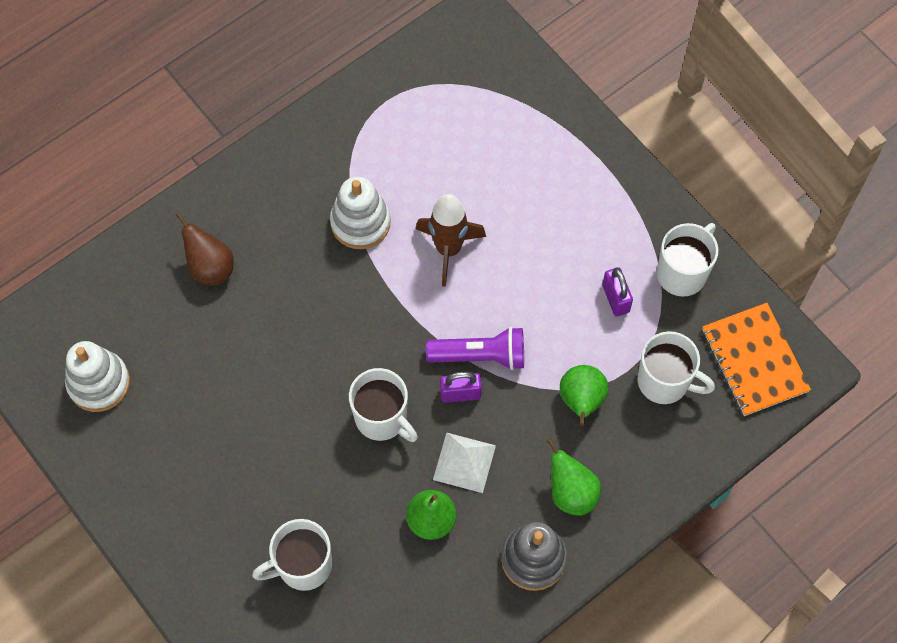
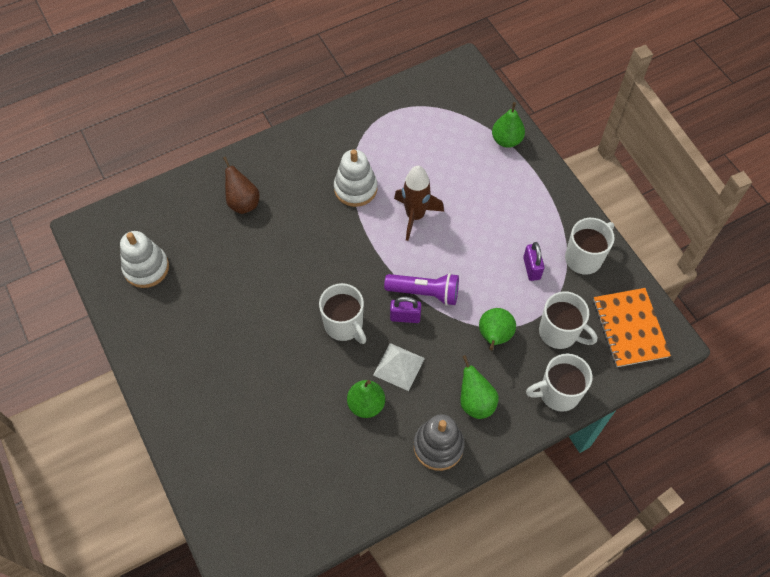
camera: 10 degrees right, 5 degrees down
(303, 565) = (264, 421): white mug -> white mug (558, 393)
(554, 118) = (506, 140): none -> green pear

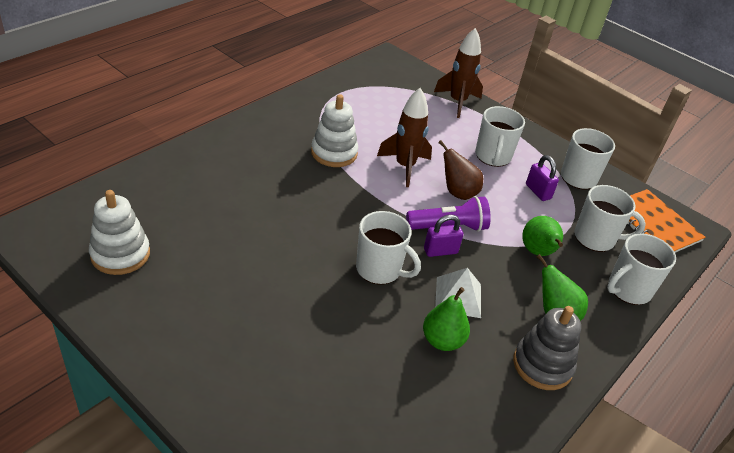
camera: 25 degrees left, 20 degrees down
(243, 202) = (217, 179): brown pear -> brown pear (457, 192)
(506, 140) = (457, 102): green pear -> brown rocket
(508, 217) = (493, 156): none -> white mug

